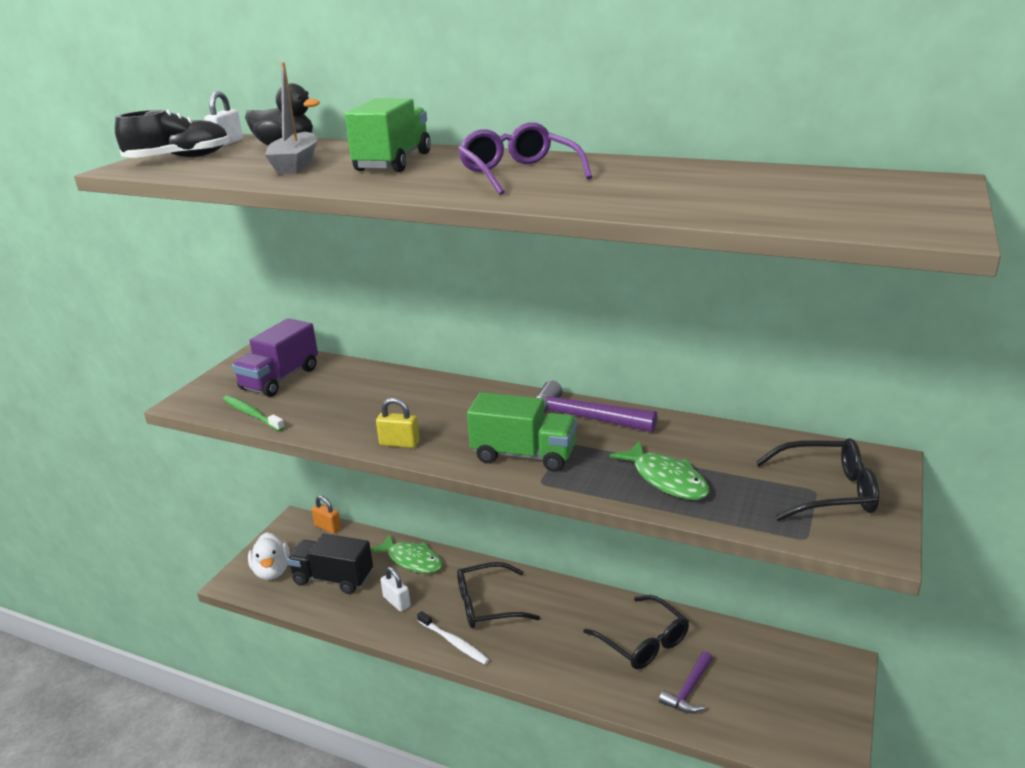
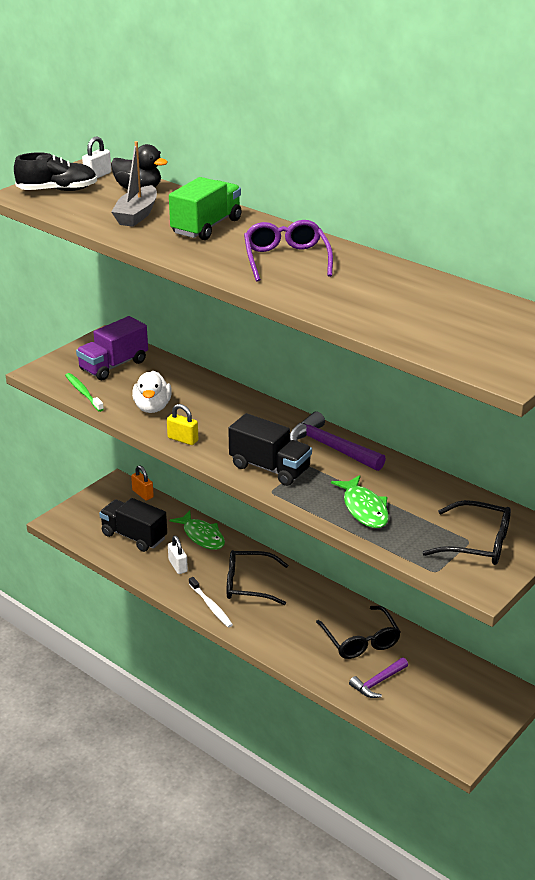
camera: 15 degrees right, 5 degrees up
(272, 571) = (88, 520): white duck -> white duck (152, 407)
(524, 455) = (270, 468): green truck -> black truck

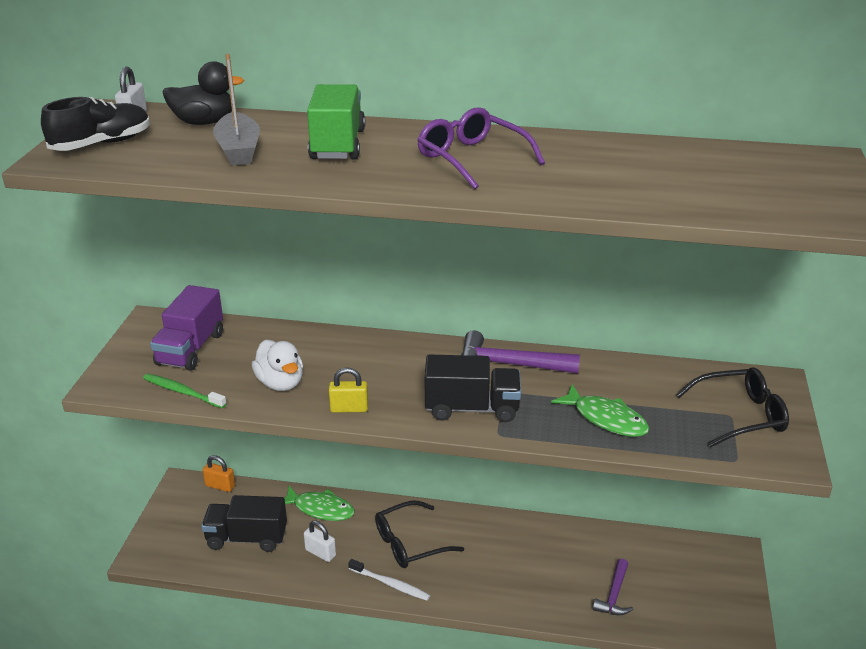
camera: 30 degrees left, 0 degrees up
(360, 640) = (563, 557): black glasses -> none

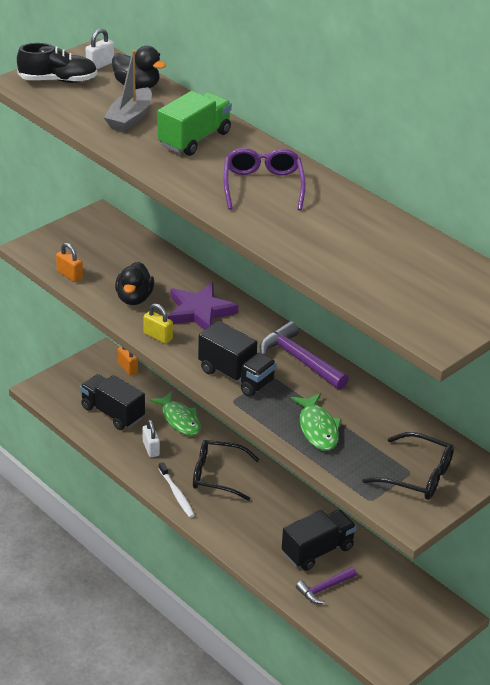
camera: 35 degrees right, 5 degrees up
(182, 392) = (69, 275): green toothbrush -> orange padlock
(190, 349) = (103, 247): purple truck -> none
(280, 383) = (134, 298): white duck -> black duck
(362, 365) = (199, 311): none -> purple star
(570, 562) = (317, 550): none -> black truck

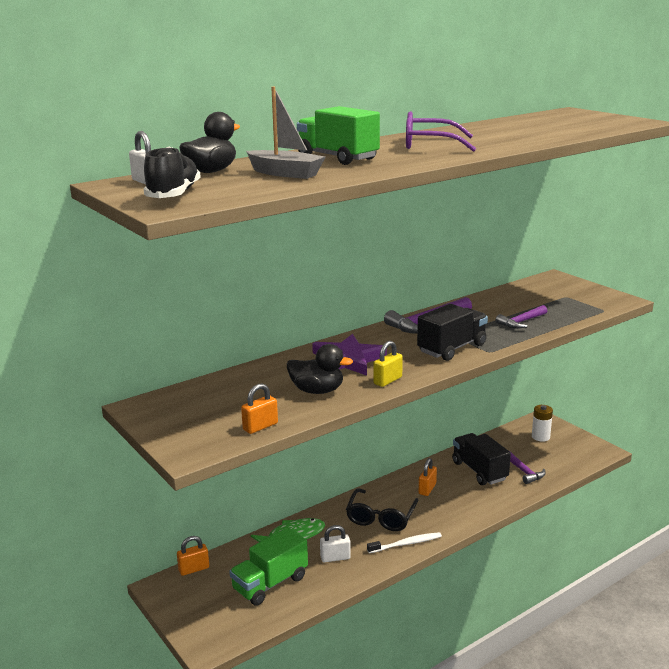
camera: 80 degrees left, 15 degrees down
(112, 413) = (270, 583): black truck -> green truck
(273, 508) = (427, 489): none -> orange padlock
(317, 428) = (521, 322): green fish -> purple hammer
(409, 610) = (540, 437): none -> white battery
(417, 475) = (569, 295): black glasses -> none

